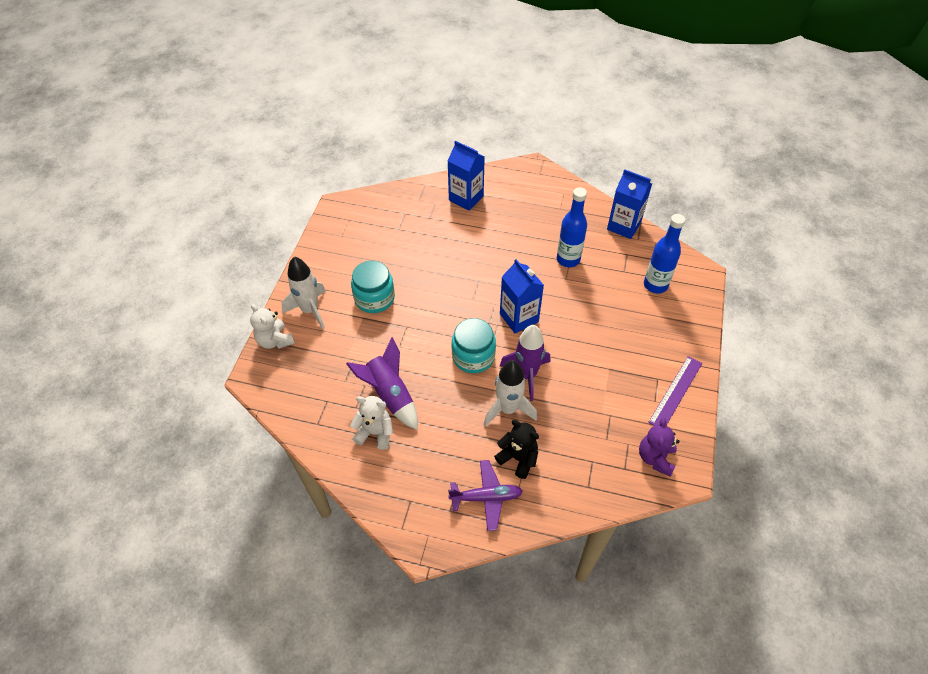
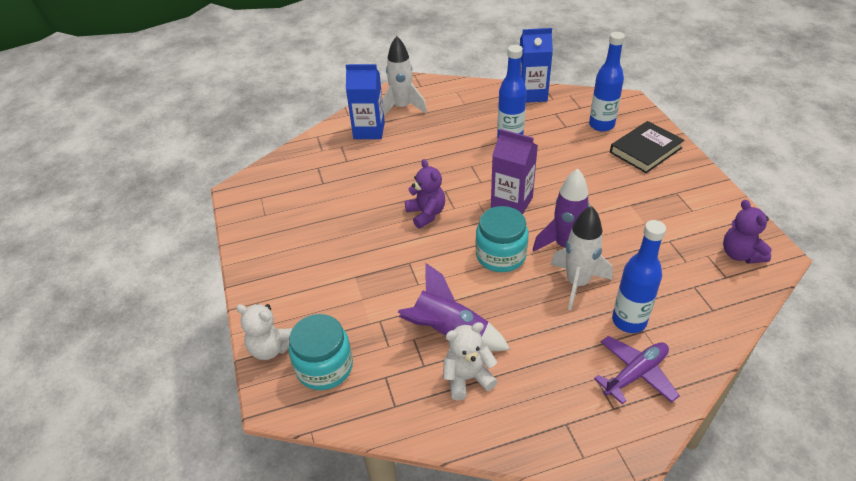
camera: 30 degrees left, 10 degrees down
(310, 310) = (288, 298): white rocket -> white rocket (402, 108)
(374, 298) = (352, 253): turquoise jar -> turquoise jar (324, 367)
(449, 294) = (426, 214): none -> purple teddy bear
(518, 458) = (629, 321): black teddy bear -> blue bottle
(519, 318) = (511, 203): blue carton -> purple carton
(670, 327) = (645, 150): none -> black book
(676, 392) = (701, 195): purple ruler -> none

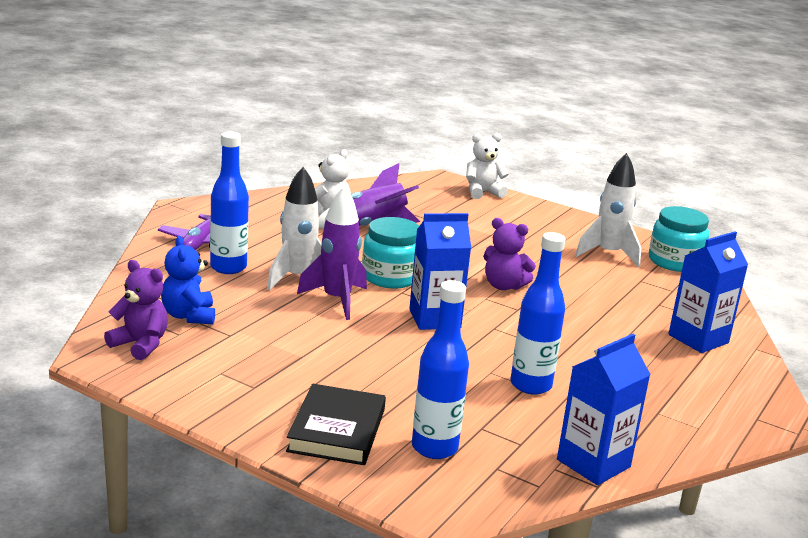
camera: 135 degrees right, 20 degrees down
(324, 367) = (433, 194): turquoise jar -> turquoise jar (674, 262)
(402, 108) = (718, 378): white rocket -> white rocket (608, 254)
(511, 203) = (434, 319): purple carton -> blue carton
(692, 271) = (189, 316): none -> blue teddy bear

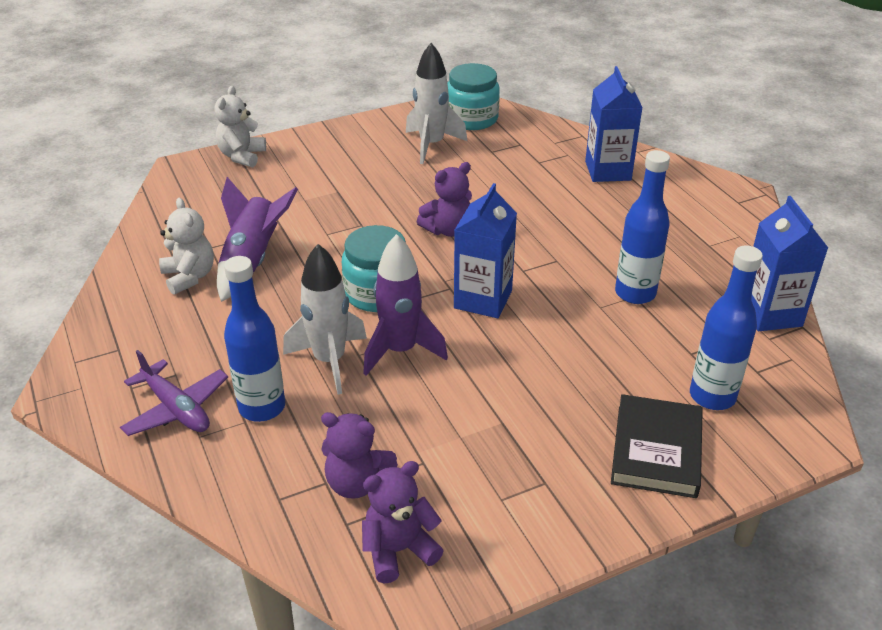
camera: 55 degrees left, 15 degrees up
(189, 316) = (357, 483): blue teddy bear -> purple teddy bear
(336, 430) = (656, 450): black book -> black book turned 60 degrees clockwise

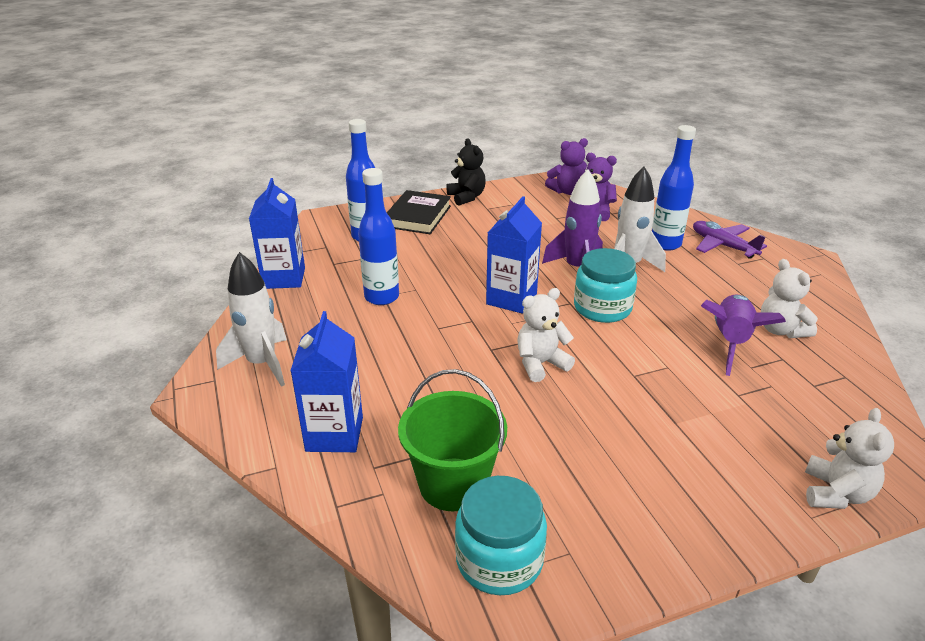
camera: 175 degrees left, 5 degrees down
(431, 145) = (564, 499): white rocket -> white rocket (262, 364)
(448, 230) = (540, 364): purple teddy bear -> white teddy bear
(508, 148) = (453, 484): none -> green bucket
(589, 515) = (466, 197): none -> black teddy bear

